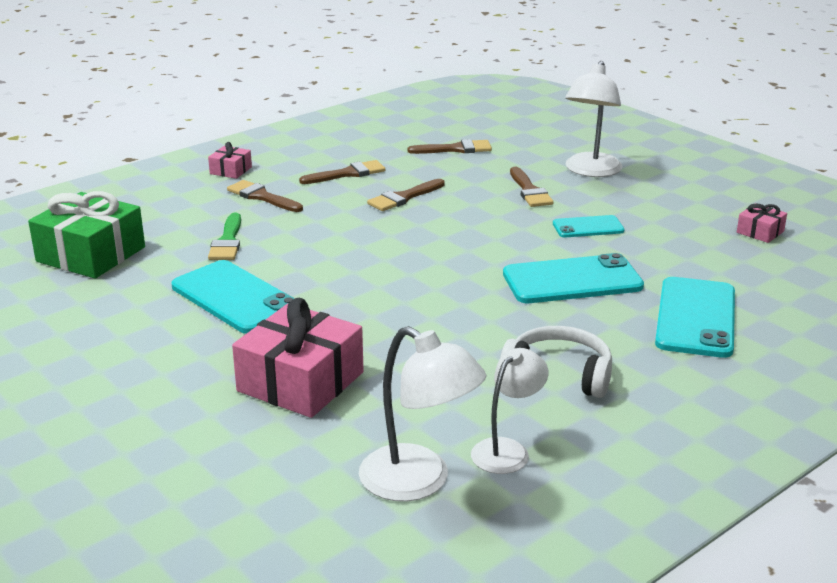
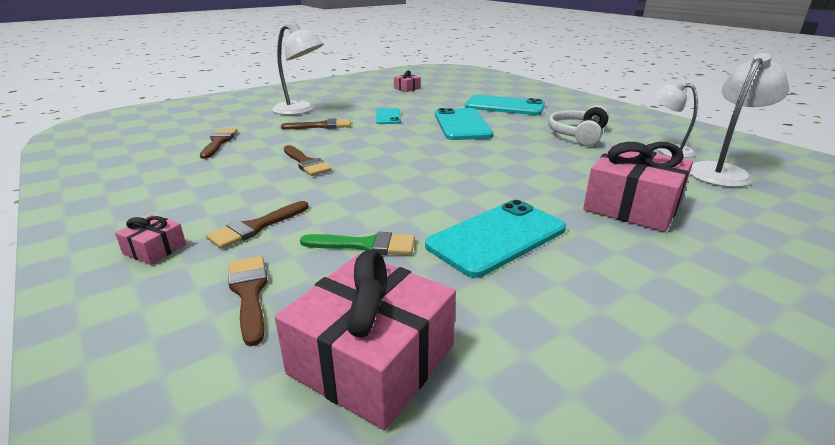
camera: 85 degrees left, 0 degrees up
(91, 254) = (372, 359): green gift -> pink gift
(348, 174) = (232, 183): brown brush -> brown brush (249, 293)

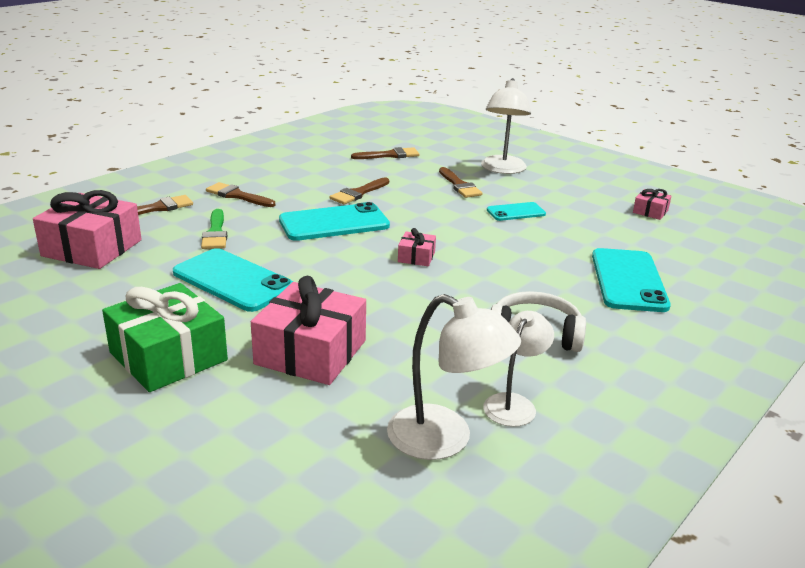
camera: 75 degrees right, 0 degrees up
(155, 249) = (205, 175): pink gift -> pink gift (416, 257)
(462, 125) = (518, 254): turquoise phone -> turquoise phone (334, 223)
(673, 280) = (168, 356): none -> green gift

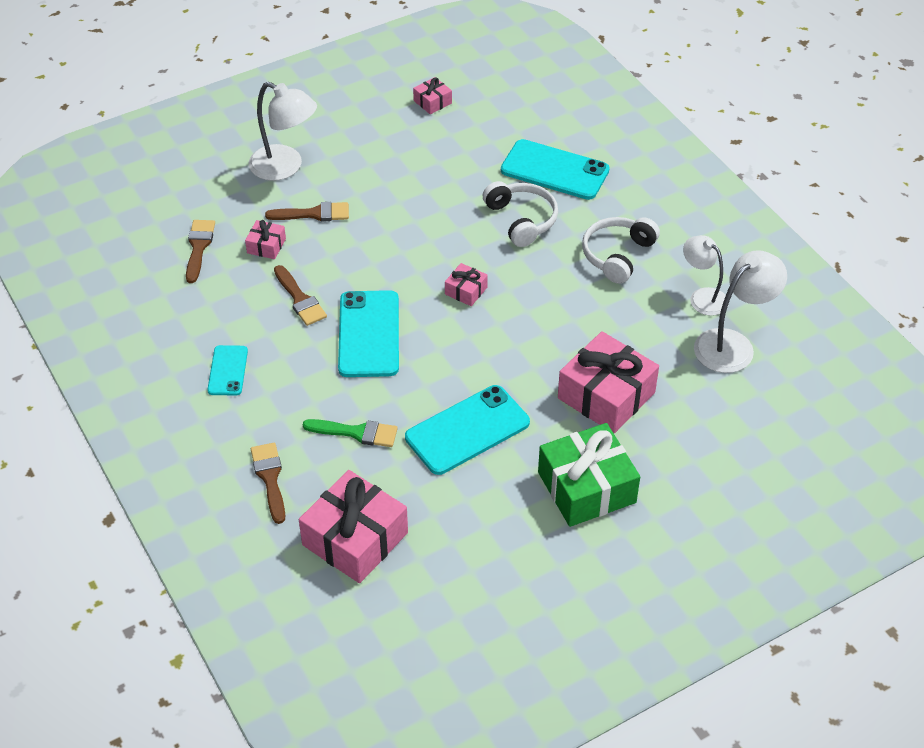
camera: 70 degrees left, 20 degrees up
(237, 196) = (263, 403): brown brush -> none
(409, 175) = (266, 246): none -> pink gift
(516, 212) = (397, 193): turquoise phone -> turquoise phone (227, 370)
(537, 272) = (521, 220): none -> white headphones

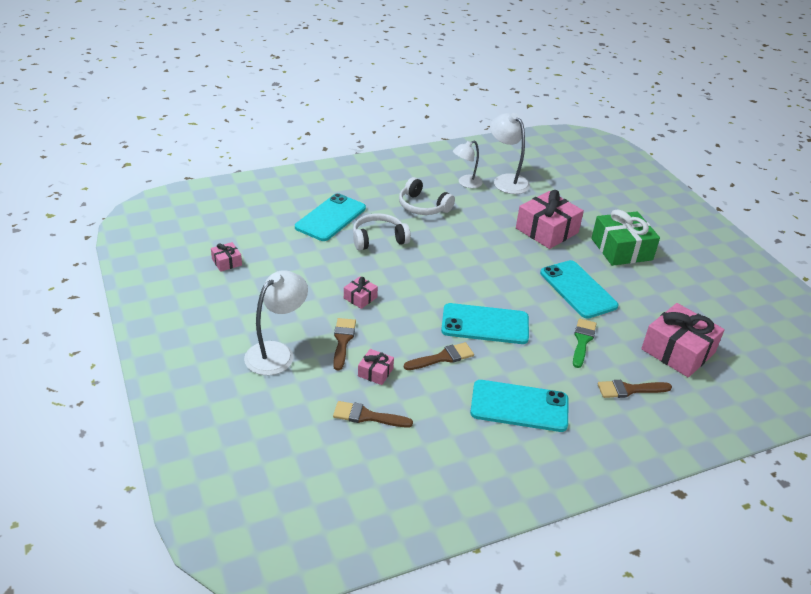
camera: 85 degrees left, 10 degrees down
(227, 370) = (519, 406): turquoise phone -> turquoise phone, size x1.80
(466, 291) = (446, 273): pink gift -> pink gift (360, 298)

